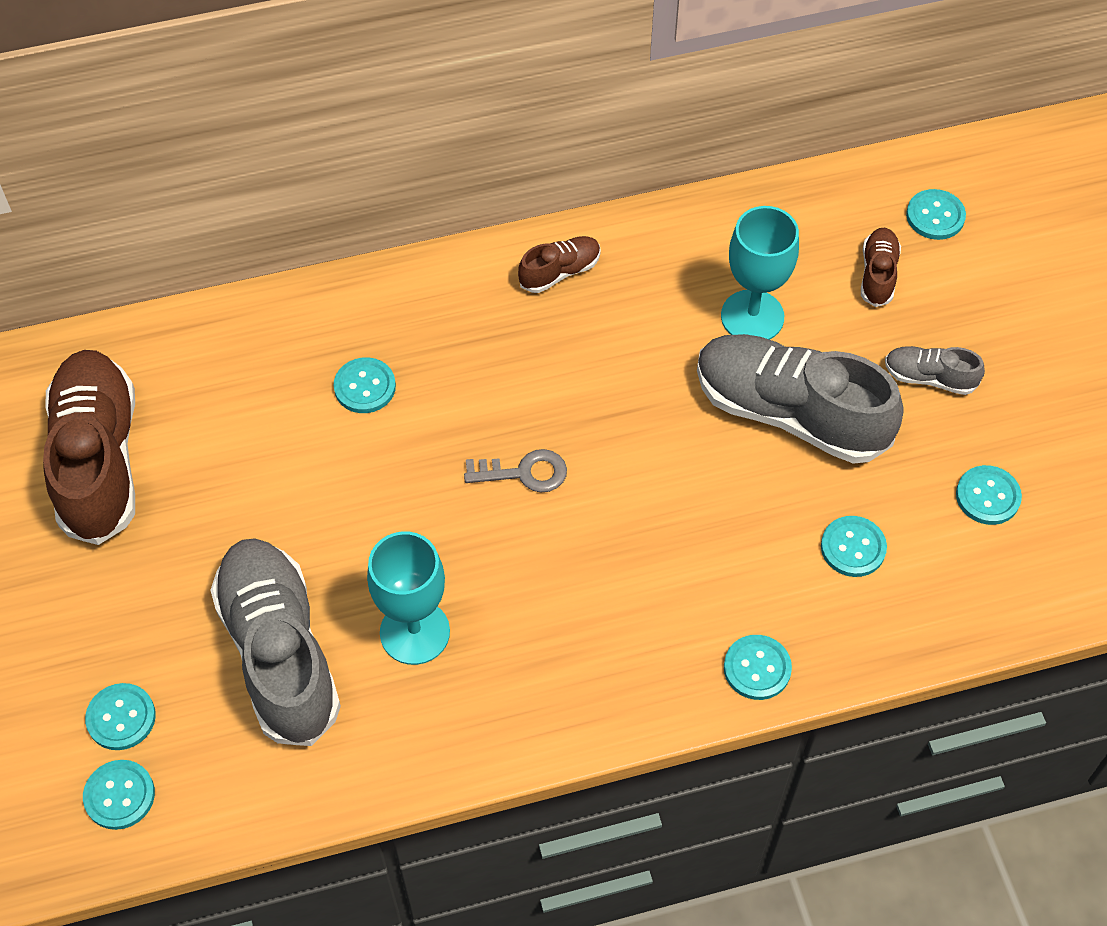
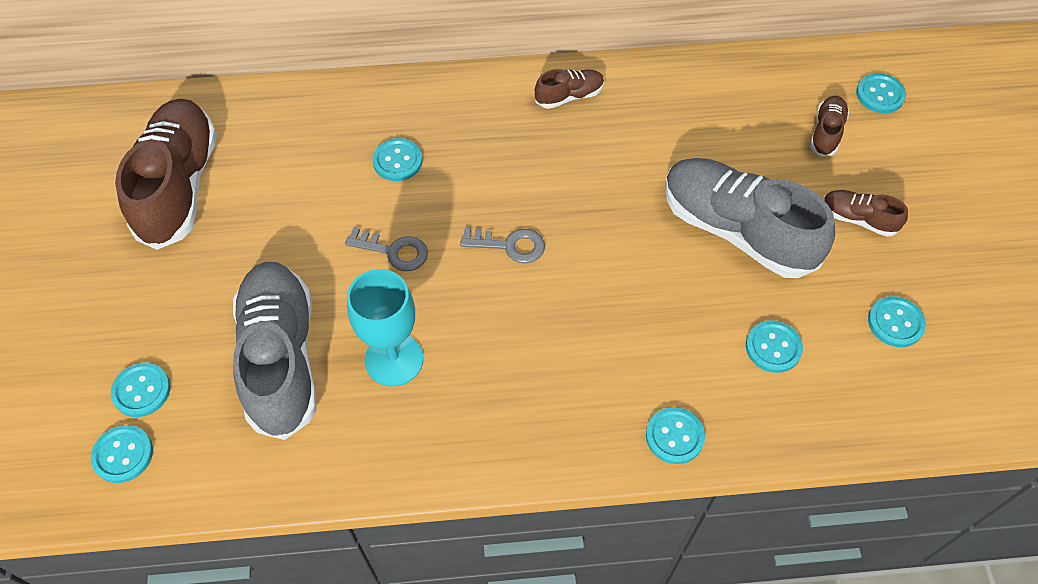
camera: 10 degrees right, 0 degrees up
(386, 501) = (394, 251): none -> grey key
(752, 316) = (718, 151): turquoise goblet -> none
(929, 377) = (858, 219): grey shoe -> brown shoe

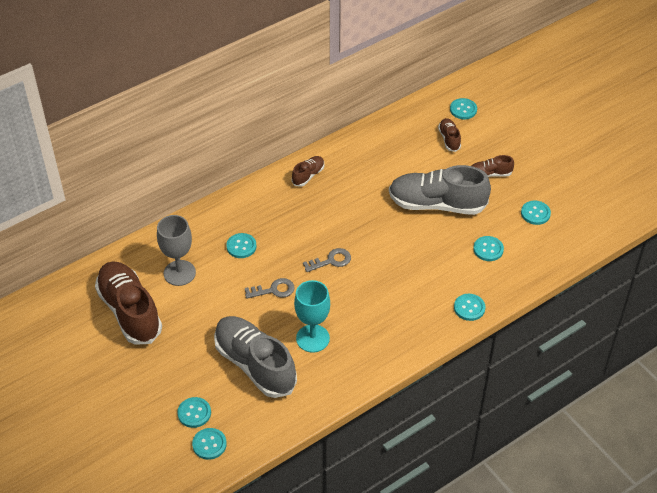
camera: 30 degrees left, 10 degrees down
(285, 161) = (179, 273): none -> grey goblet

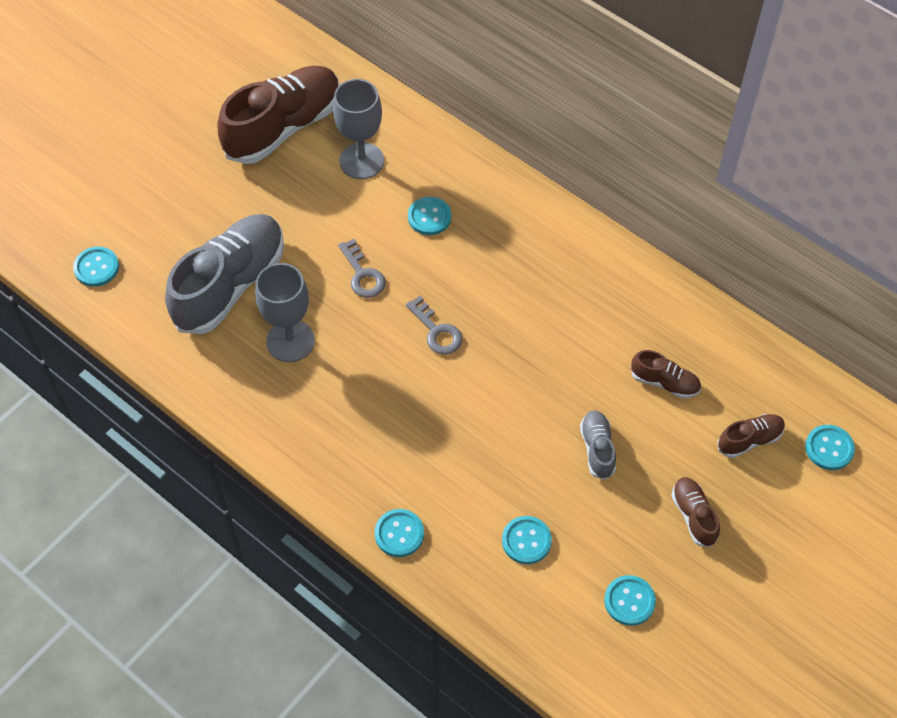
camera: 75 degrees right, 10 degrees up
(194, 413) = (140, 239): turquoise button -> none
(308, 175) = (594, 264): brown shoe -> brown shoe (664, 382)
(312, 338) = (290, 341): turquoise goblet -> grey goblet
(436, 204) = (597, 449): grey shoe -> grey shoe, size x0.46

